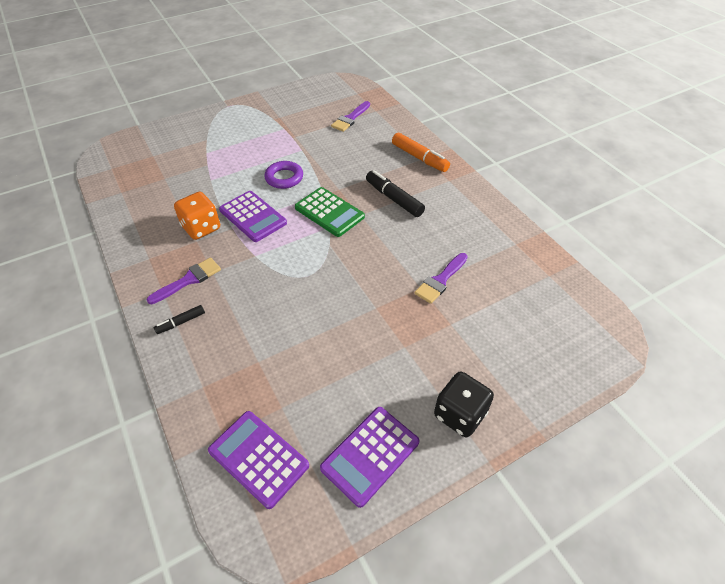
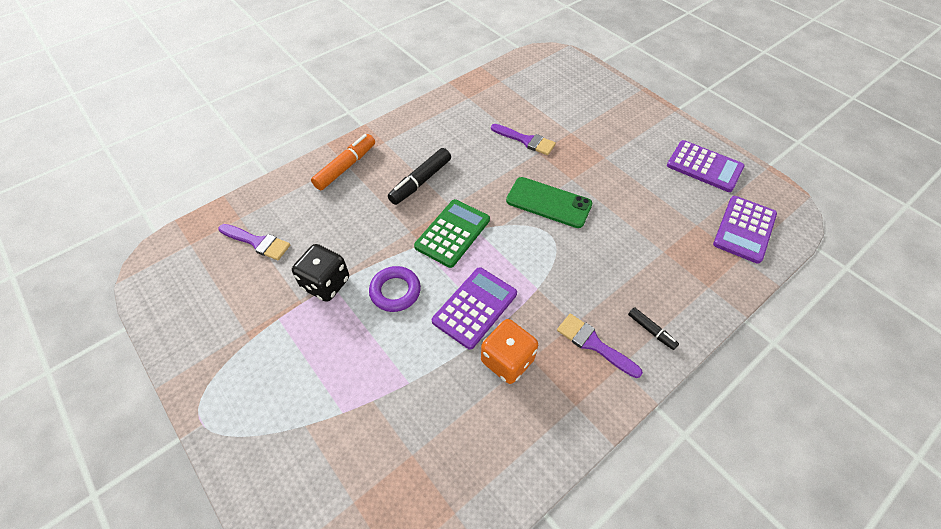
camera: 100 degrees left, 5 degrees up
(347, 282) = (548, 202): none -> green phone
(460, 414) = (648, 124): black dice -> black dice (326, 283)

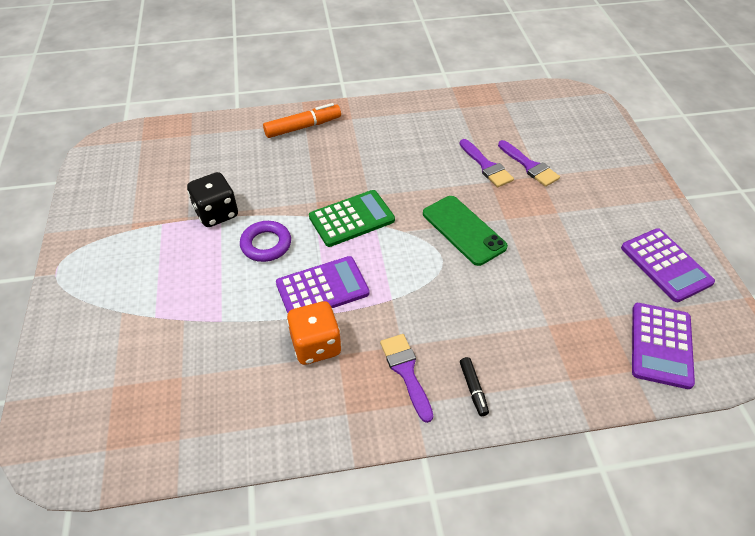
camera: 30 degrees right, 5 degrees down
(257, 242) = (189, 159): purple brush -> purple brush (529, 166)
(420, 181) = (357, 164): black marker -> none
(744, 229) = (661, 345): purple calculator -> purple calculator turned 45 degrees counterclockwise

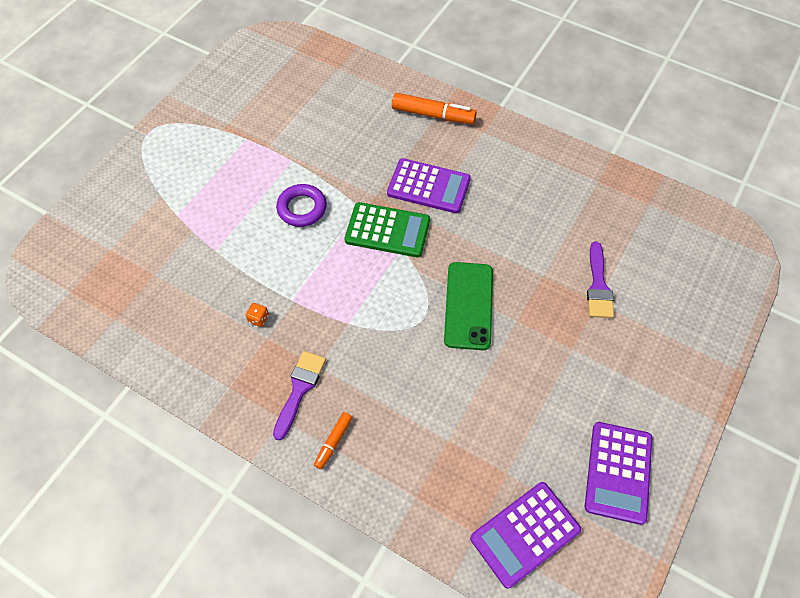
camera: 40 degrees right, 10 degrees up
(216, 213) = (291, 155): black dice -> none
(316, 345) = (258, 319): orange dice -> orange dice, size x0.41
(322, 288) = (306, 276): purple calculator -> purple calculator (428, 186)
(473, 389) = (333, 442): black marker -> orange marker
(486, 166) = (556, 258): purple brush -> none

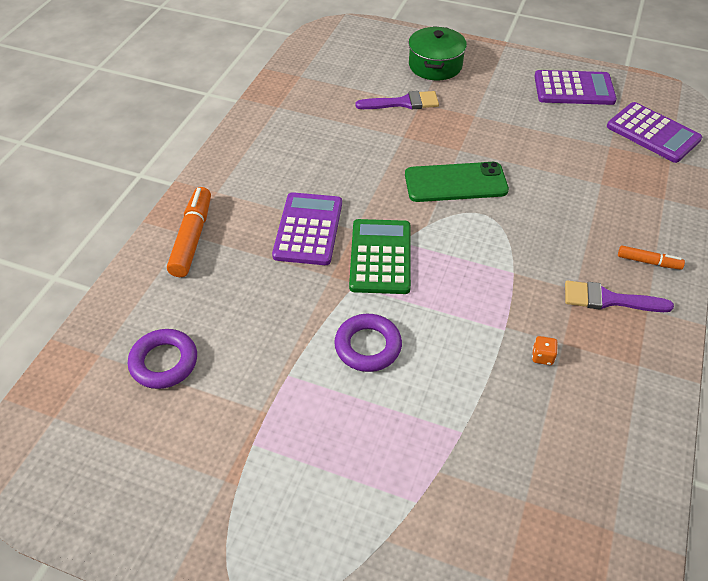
camera: 100 degrees left, 10 degrees down
(322, 98) = (164, 362): none -> purple ring
(668, 331) = (435, 65): none -> green pot

